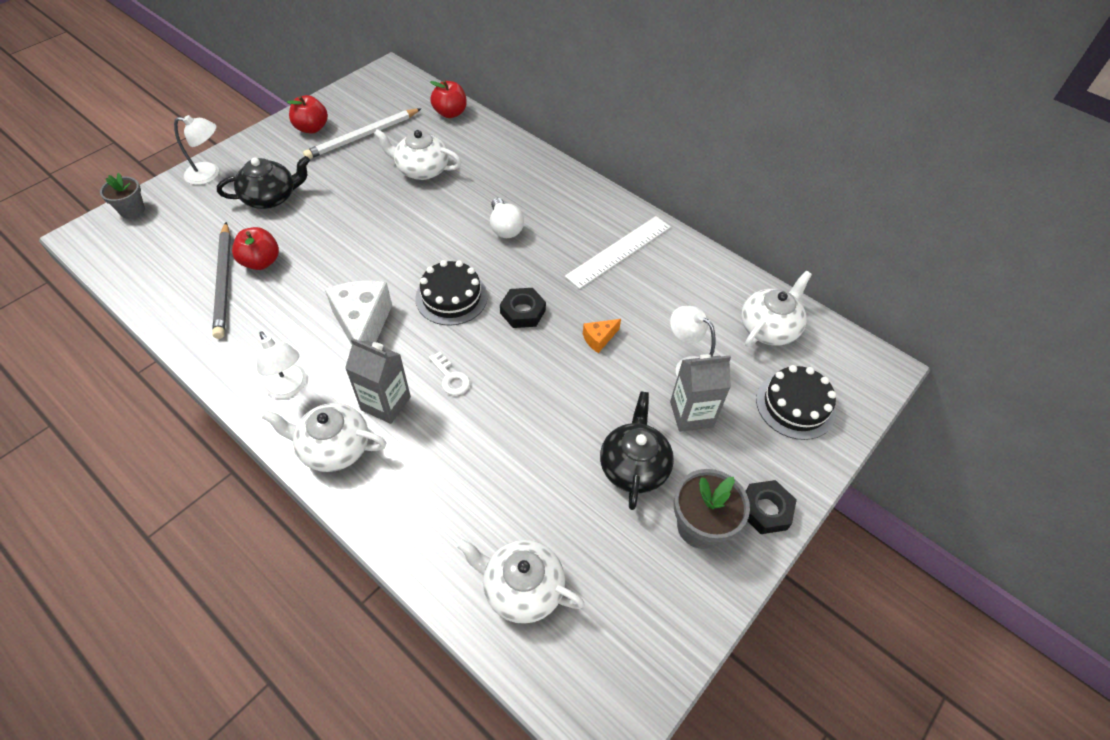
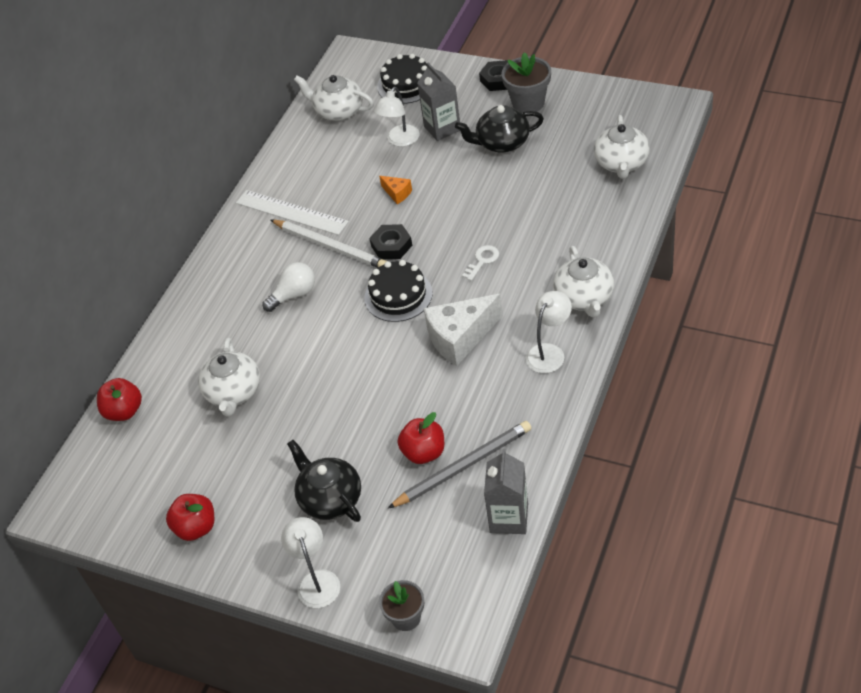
camera: 100 degrees left, 5 degrees down
(363, 136) = (194, 470): white pencil -> white pencil (330, 246)
(386, 403) = (528, 287): grey carton -> grey carton (509, 518)

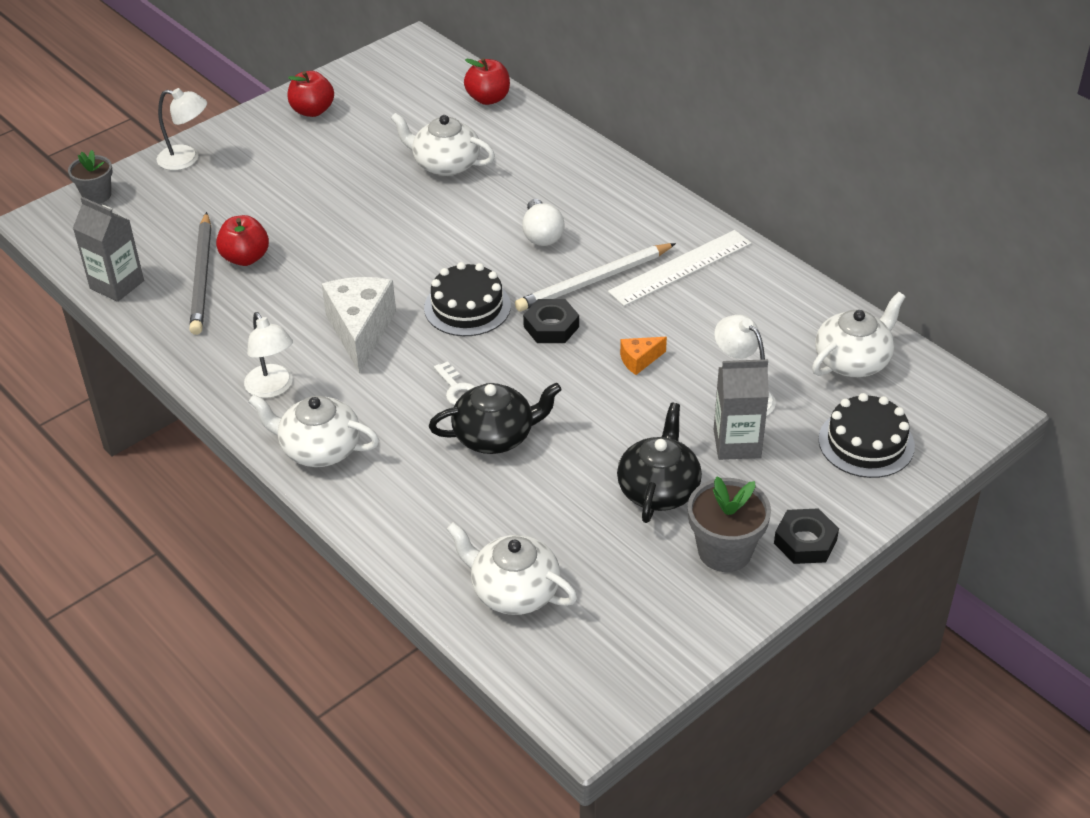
camera: 110 degrees right, 5 degrees down
(330, 498) = (259, 188): black teapot -> black teapot (495, 436)

